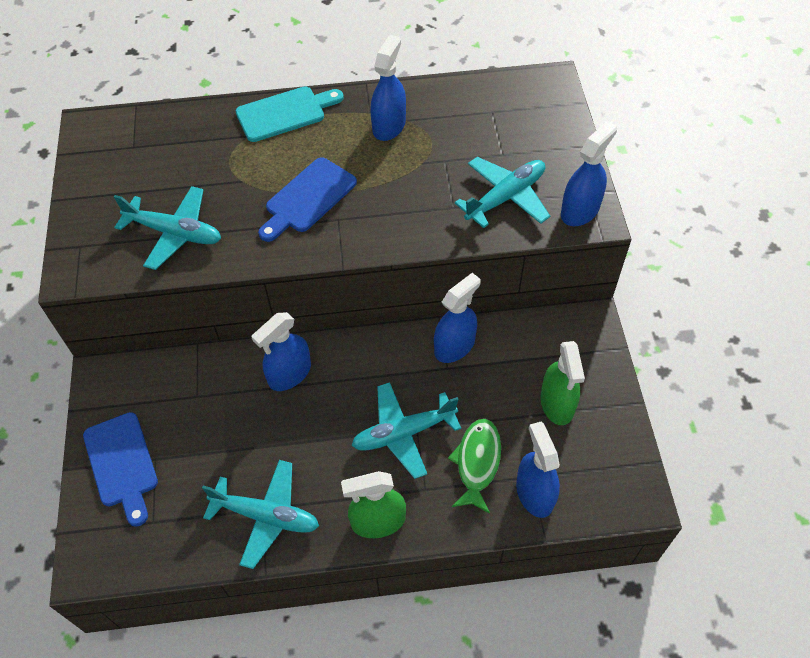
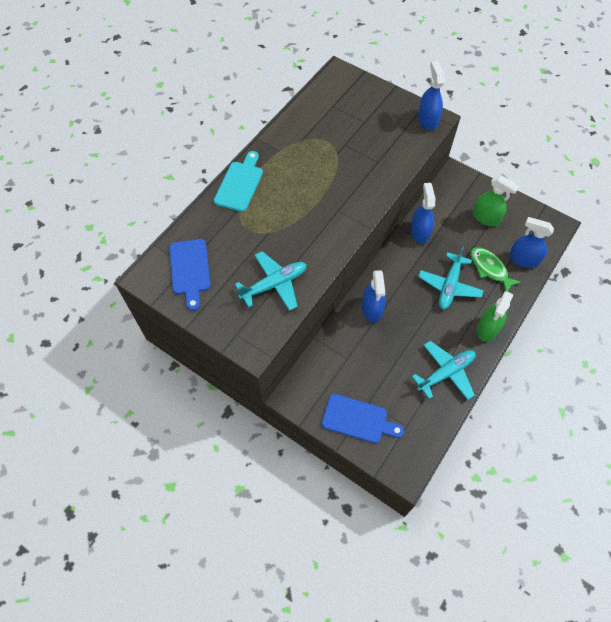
camera: 50 degrees left, 5 degrees up
(308, 198) = (311, 213): blue cutting board -> blue cutting board (190, 270)
(389, 126) = (298, 149): blue spray bottle -> none
(505, 197) = (392, 139): turquoise plane -> none

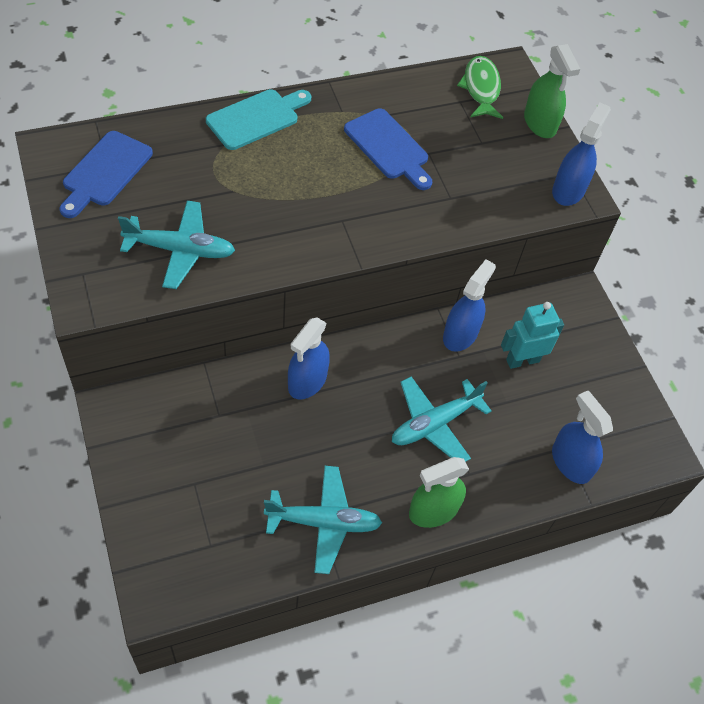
camera: 30 degrees right, 5 degrees down
(358, 419) = (161, 493): blue cutting board -> blue cutting board (389, 147)
(458, 224) = (522, 360): none -> turquoise robot
(486, 218) = (569, 377): green spray bottle -> green spray bottle (540, 123)
(490, 269) = (511, 441): green fish -> green fish (481, 88)

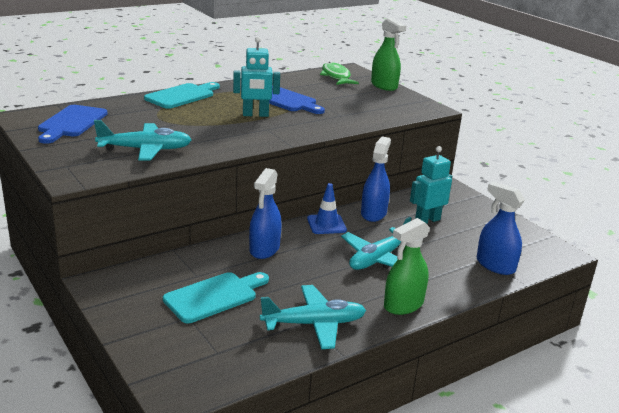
camera: 10 degrees left, 30 degrees down
(229, 454) = (214, 296): none -> turquoise cutting board
(337, 182) = (255, 115): none -> turquoise robot
(395, 346) = (326, 224): none -> blue traffic cone
(568, 190) = (420, 107): blue spray bottle -> none

